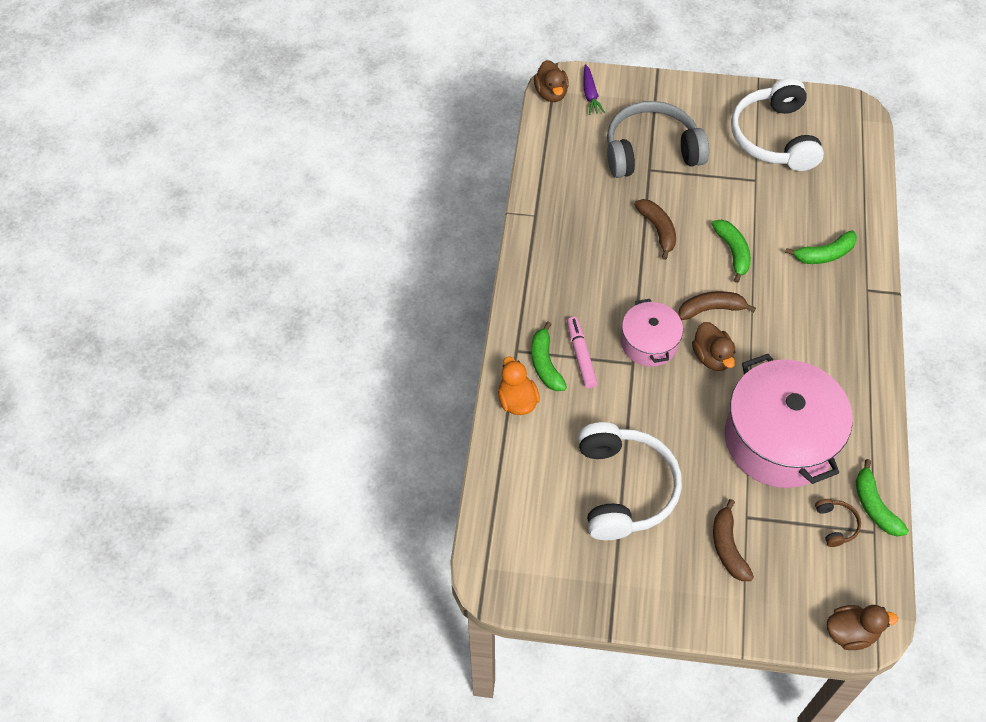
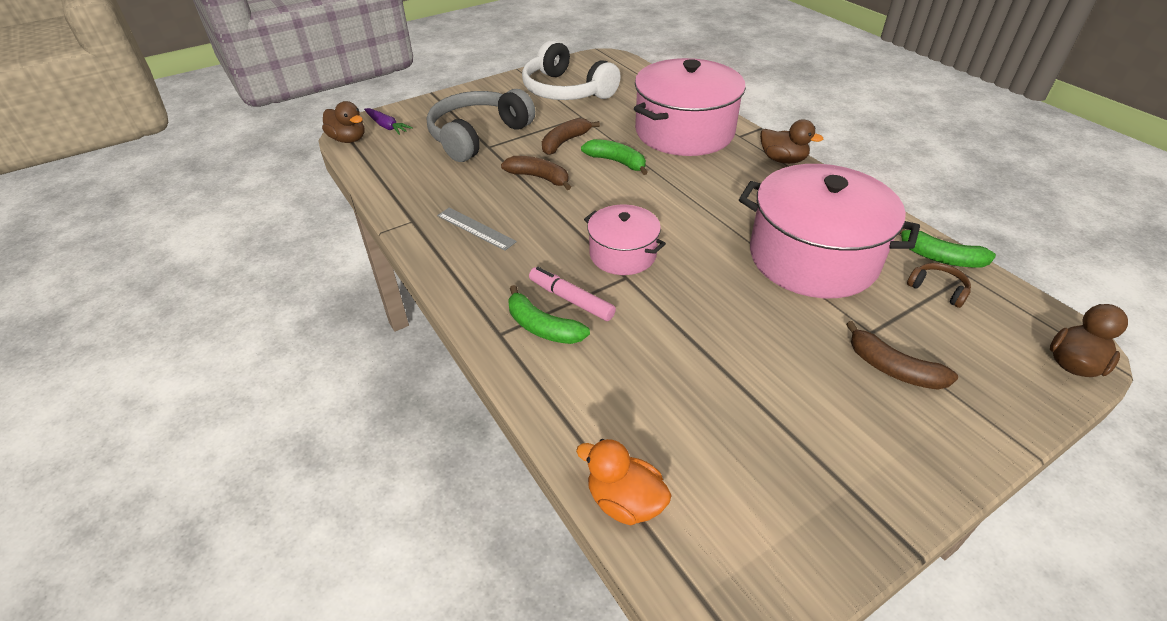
camera: 40 degrees left, 15 degrees down
(517, 400) = (547, 378): orange duck -> orange duck (624, 501)
(571, 252) = (476, 228): none -> grey ruler
(623, 488) = (743, 386): white headphones -> none
(711, 309) = (645, 204): brown banana -> brown banana (565, 142)
(712, 357) = (687, 234): brown duck -> brown duck (783, 160)
(824, 254) = (684, 132): green banana -> pink pot

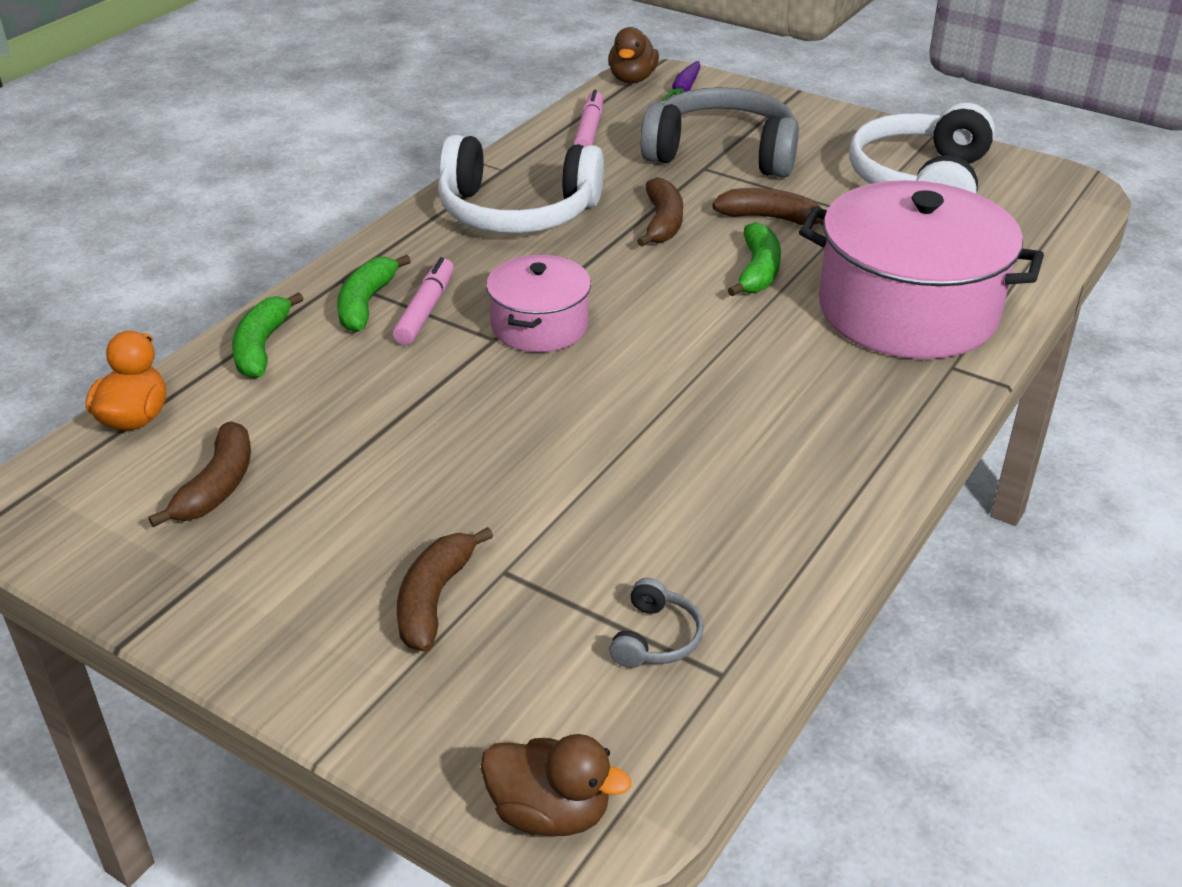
camera: 65 degrees right, 5 degrees down
(397, 173) = (589, 130): none -> pink marker
(476, 228) = (517, 212): grey ruler -> white headphones
(741, 459) = (217, 486): none -> brown banana
(783, 160) = (916, 424): brown duck -> none
(813, 257) = (650, 493): pink pot -> none
(937, 289) = (655, 638): brown headphones -> grey headphones
(940, 257) = (752, 637): green banana -> green banana (261, 347)

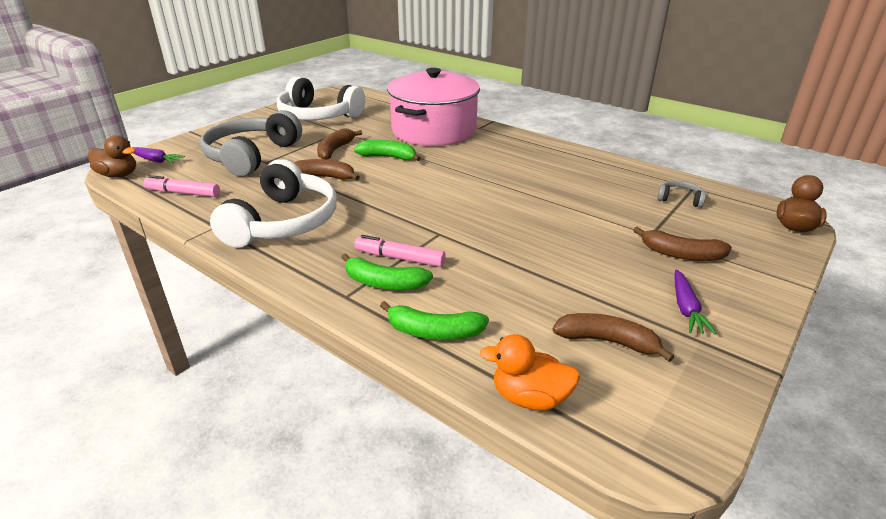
camera: 85 degrees left, 5 degrees down
(278, 576) = (686, 308): none -> purple carrot
(540, 326) = (428, 218): pink pot -> none

